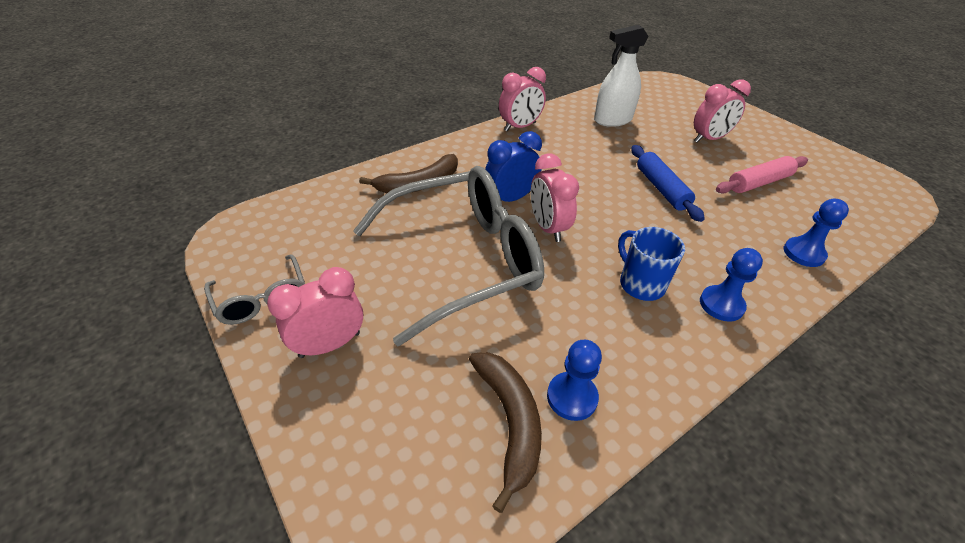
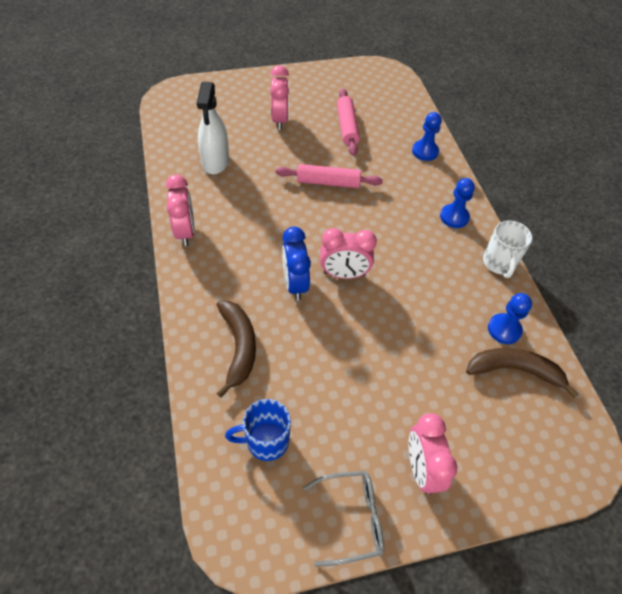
camera: 70 degrees left, 10 degrees up
(461, 260) = (360, 347): grey glasses -> none
(640, 284) = (423, 248): blue mug -> blue mug (266, 441)
(661, 188) = (328, 182): blue rolling pin -> pink rolling pin
(685, 371) = (499, 263): none -> white mug

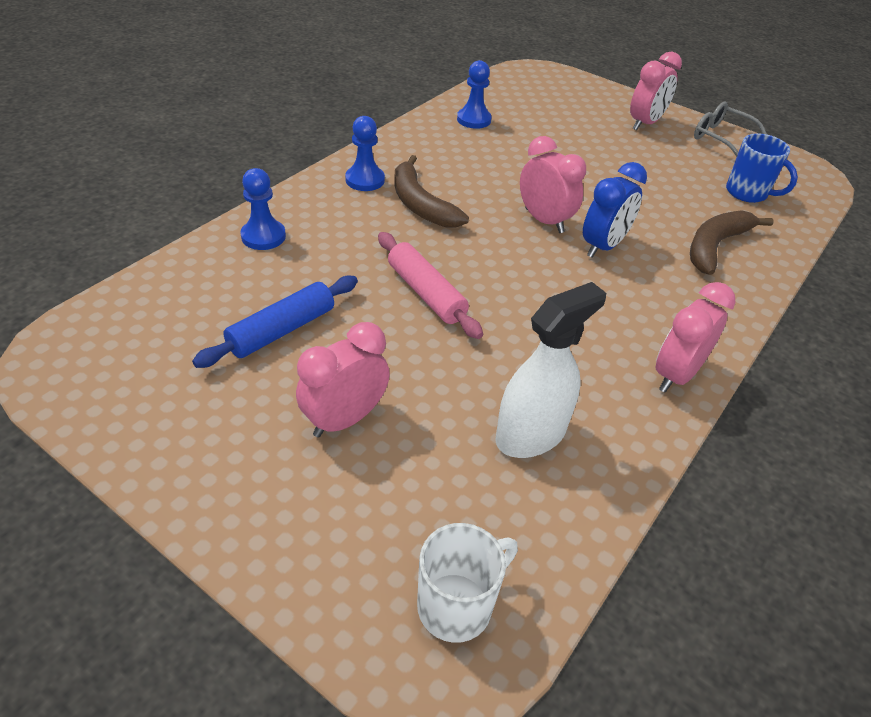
camera: 130 degrees left, 10 degrees down
(347, 127) = (282, 330): pink rolling pin -> blue rolling pin
(499, 263) = (398, 139): white mug -> white mug (457, 605)
(515, 370) = (506, 107): brown banana -> brown banana (420, 204)

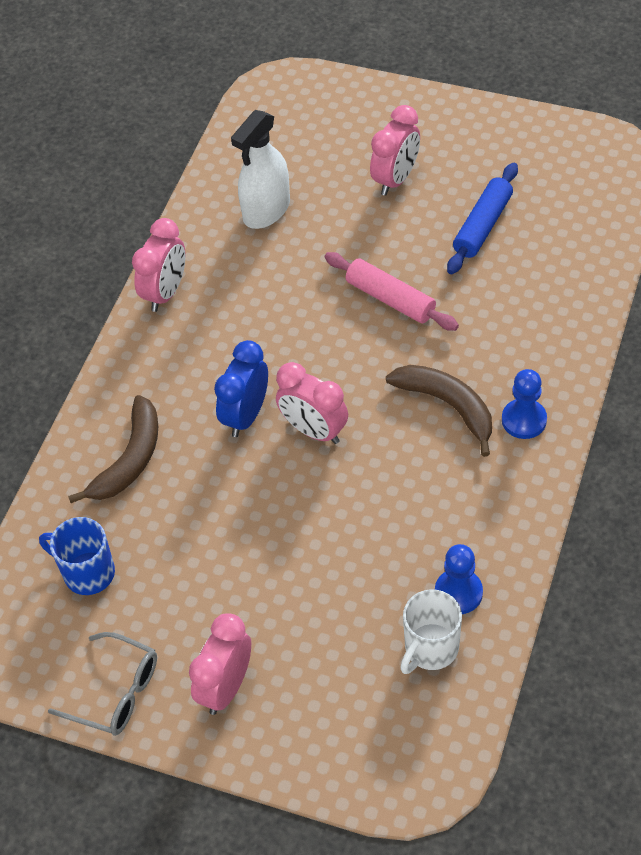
camera: 170 degrees right, 10 degrees up
(263, 236) = (566, 308): blue pawn -> none
(457, 605) = (281, 109): white mug -> white mug (430, 649)

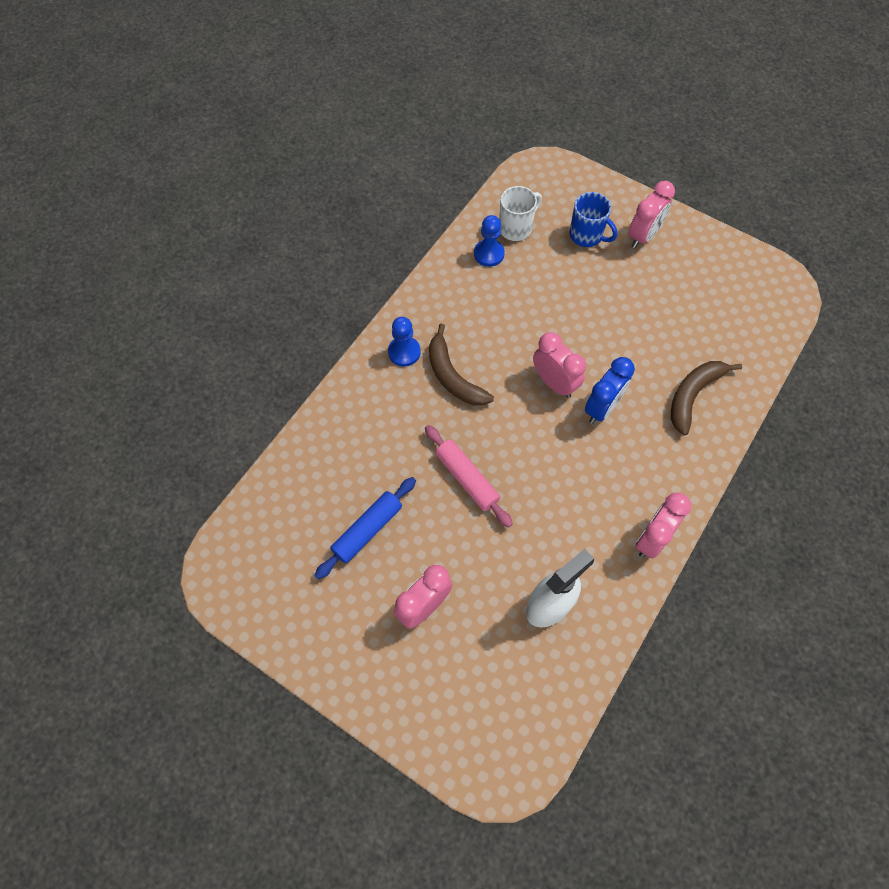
camera: 170 degrees left, 10 degrees up
(87, 573) = (727, 323): blue mug -> blue mug (587, 235)
(115, 692) = (711, 248): grey glasses -> none

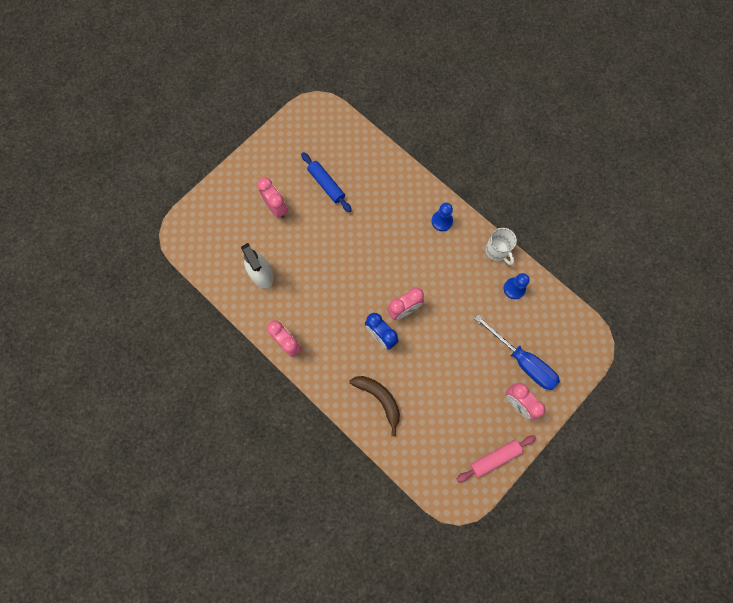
camera: 100 degrees right, 10 degrees up
(453, 376) = (419, 248): brown banana -> none
(467, 479) = (347, 244): pink rolling pin -> pink rolling pin (495, 458)
(516, 228) = (535, 312): white mug -> white mug (497, 251)
(587, 235) = (522, 361): blue mug -> blue screwdriver

